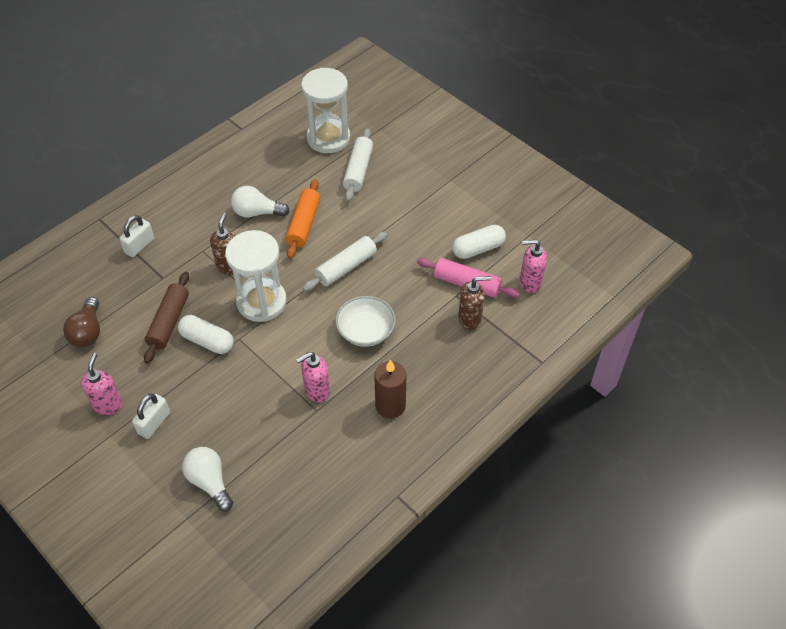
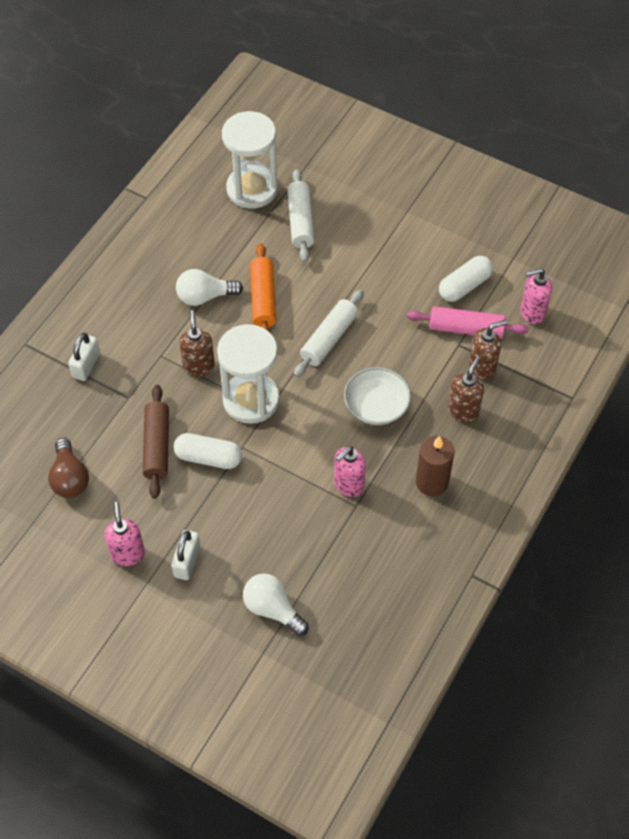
camera: 15 degrees left, 5 degrees up
(440, 351) = (463, 411): none -> brown soap dispenser

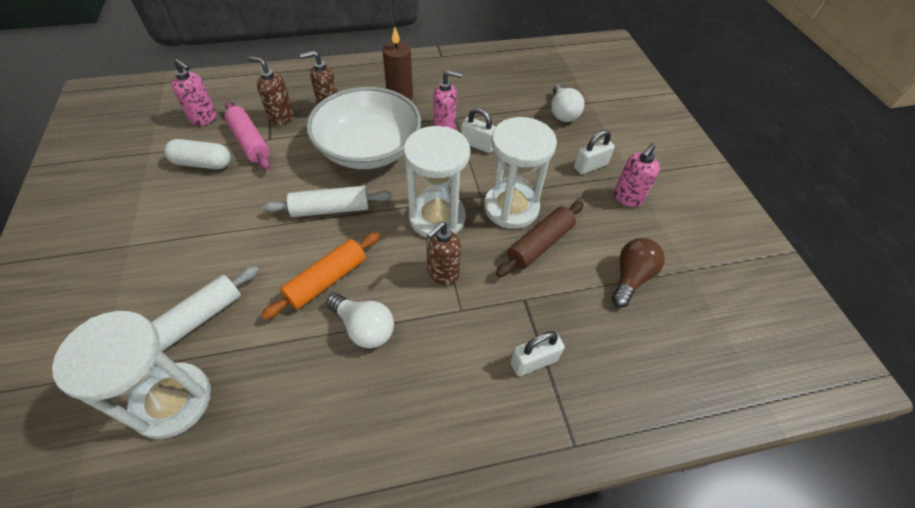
camera: 135 degrees left, 5 degrees down
(208, 457) = (511, 208): white capsule -> white hourglass
(301, 494) = (477, 145): none -> white padlock
(376, 406) = (368, 149): white bowl -> white bowl, size x1.81

